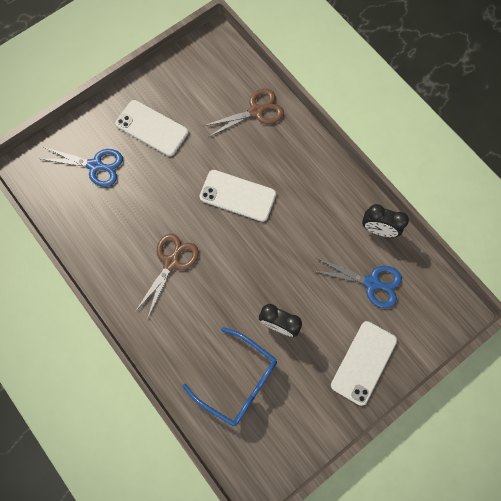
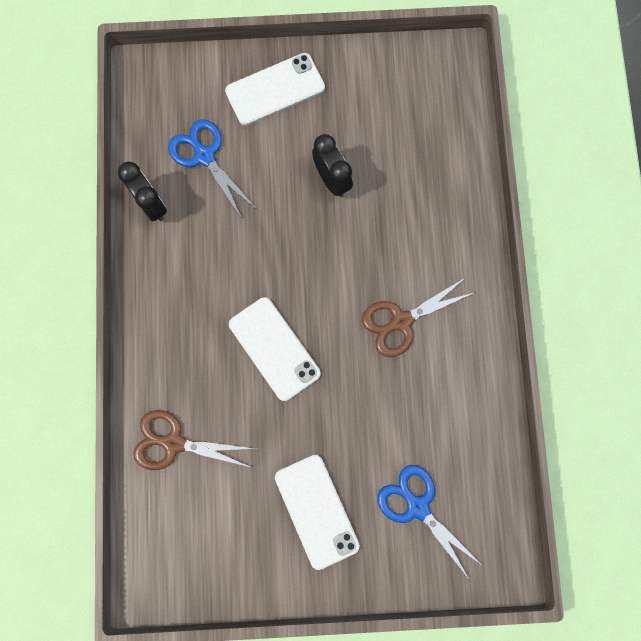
camera: 145 degrees left, 5 degrees up
(238, 381) = (411, 154): blue glasses -> none

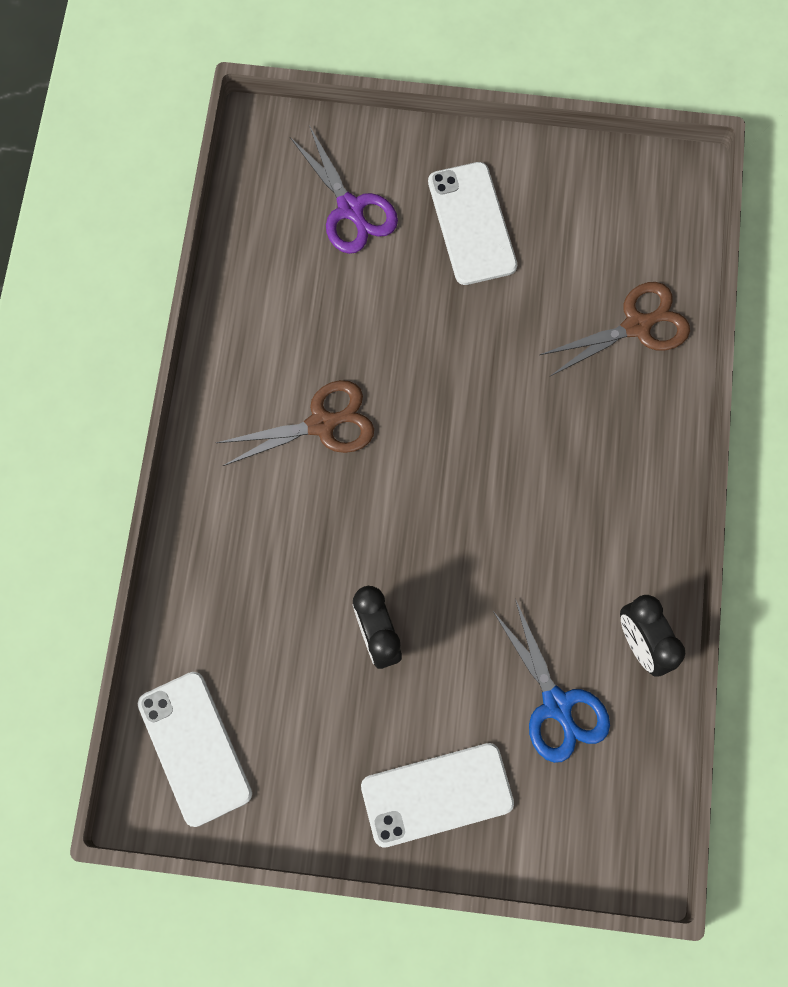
camera: 170 degrees left, 5 degrees down
(174, 443) = (637, 326): brown scissors -> brown scissors turned 45 degrees counterclockwise
(274, 348) = (494, 417): white phone -> white phone (194, 748)
(417, 507) = (350, 209): blue scissors -> purple scissors

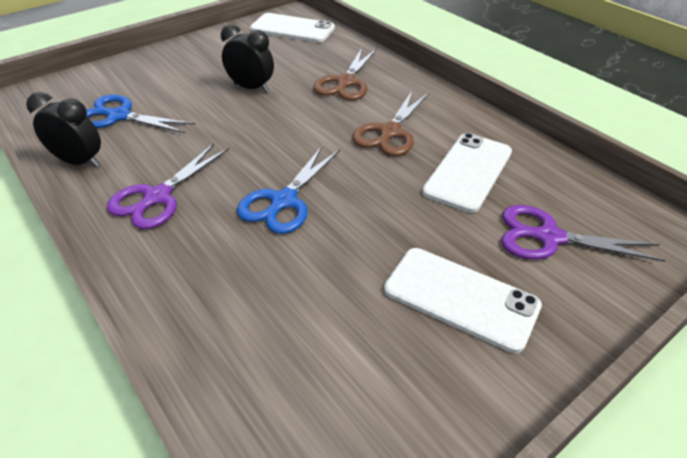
camera: 135 degrees right, 30 degrees down
(437, 794) = (161, 66): white phone -> white phone (468, 172)
(503, 419) = (284, 201): none -> blue scissors
(601, 519) = (158, 197): none -> purple scissors
(637, 326) = (236, 331): brown scissors -> brown scissors (346, 82)

